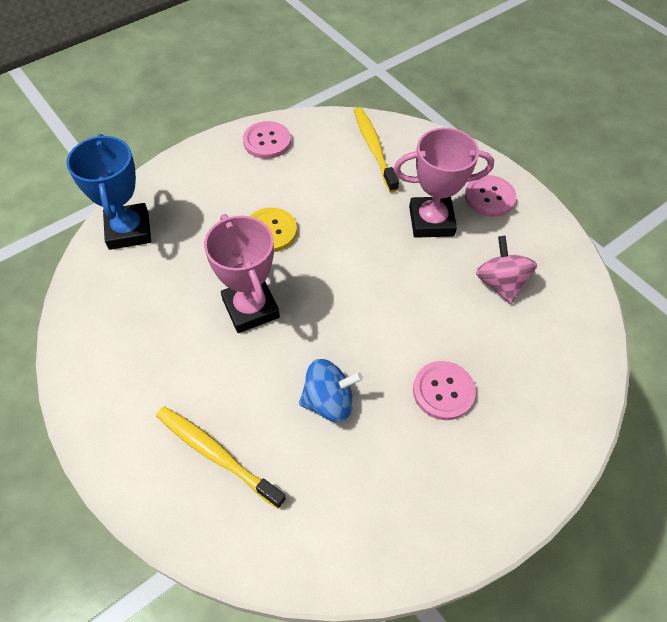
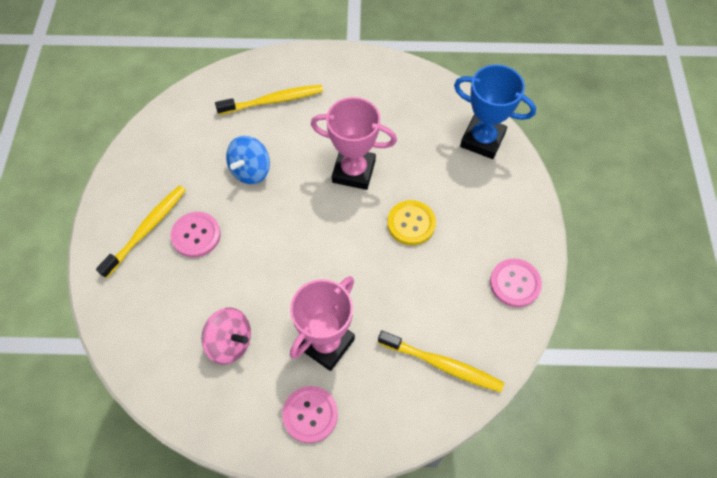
camera: 130 degrees right, 5 degrees up
(483, 444) = (147, 229): none -> yellow toothbrush

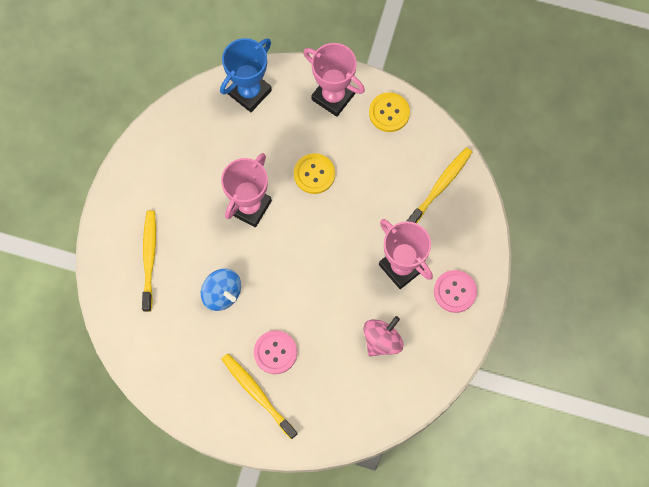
camera: 75 degrees left, 10 degrees up
(510, 220) = (333, 96): none -> pink trophy
(515, 283) = (389, 113): pink button -> yellow button

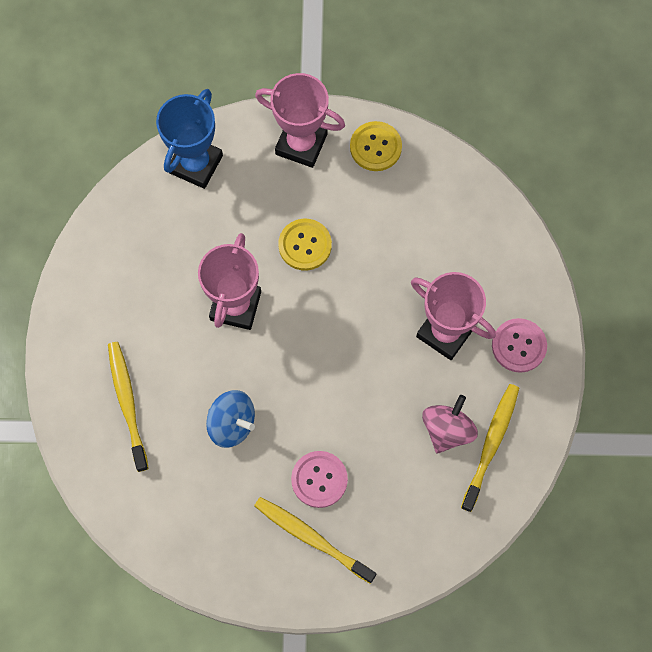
camera: 15 degrees left, 0 degrees up
(440, 186) = (464, 221): yellow toothbrush -> yellow toothbrush (491, 444)

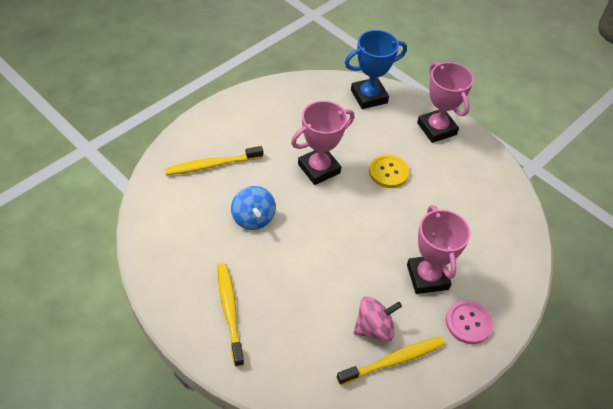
camera: 40 degrees right, 20 degrees down
(127, 403) = (212, 165): yellow toothbrush -> yellow toothbrush turned 135 degrees counterclockwise
(319, 479) = (269, 286): pink button -> none
(375, 147) = (479, 160): yellow button -> none

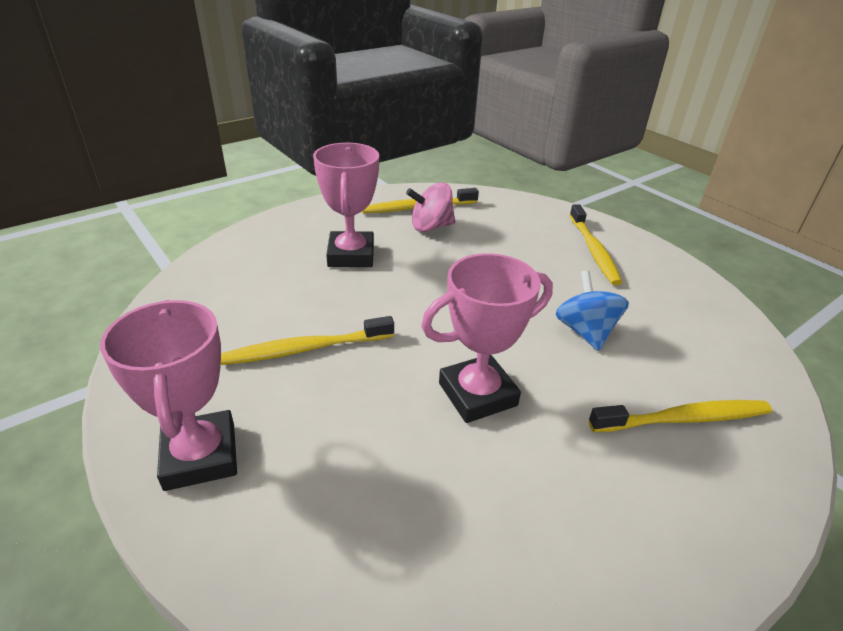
camera: 170 degrees left, 15 degrees down
(369, 96) = (321, 569): blue trophy -> none
(388, 172) = (349, 377): yellow button -> none
(419, 187) = (305, 349): none -> yellow toothbrush
(468, 323) = (325, 221): pink button -> none

